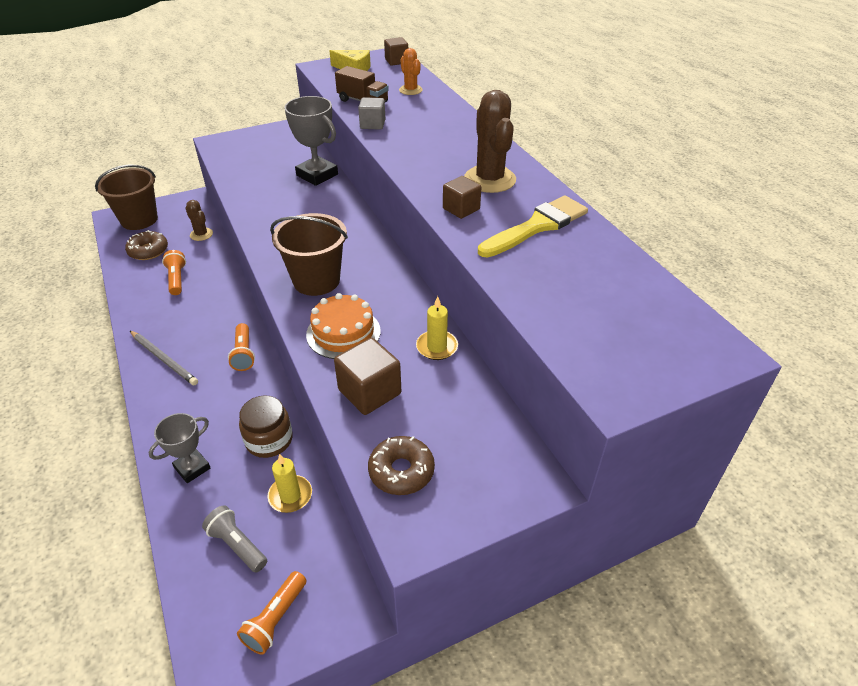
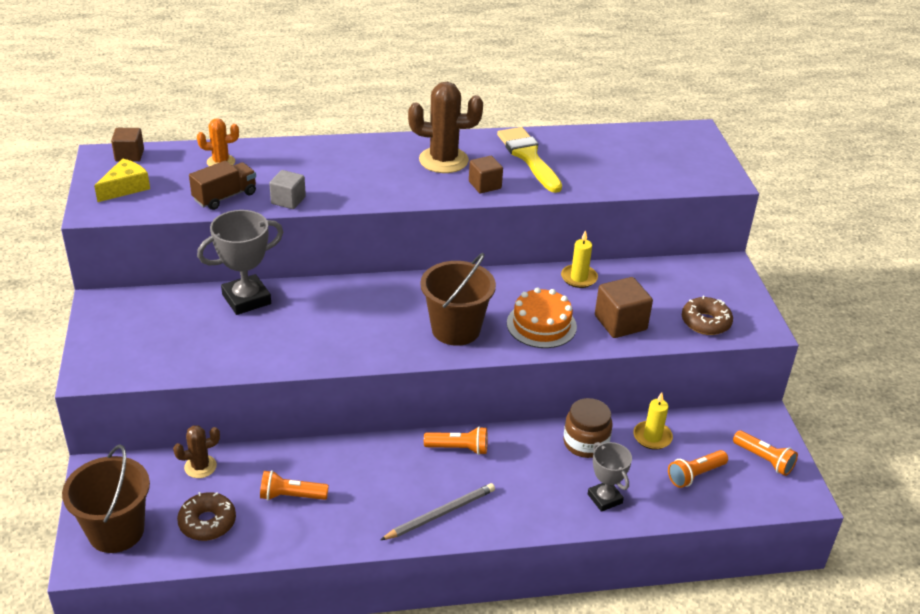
camera: 75 degrees left, 5 degrees down
(237, 545) = (695, 475): grey flashlight -> orange flashlight

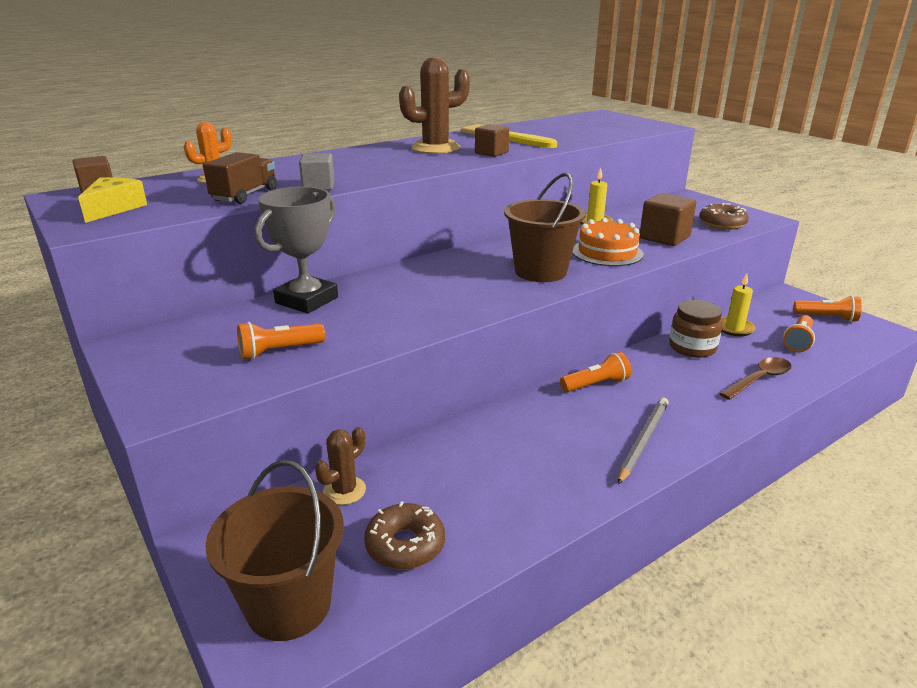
camera: 25 degrees left, 10 degrees down
(291, 496) = (478, 481): orange flashlight -> orange flashlight (279, 351)
(605, 498) = (759, 379): grey trophy -> brown spoon

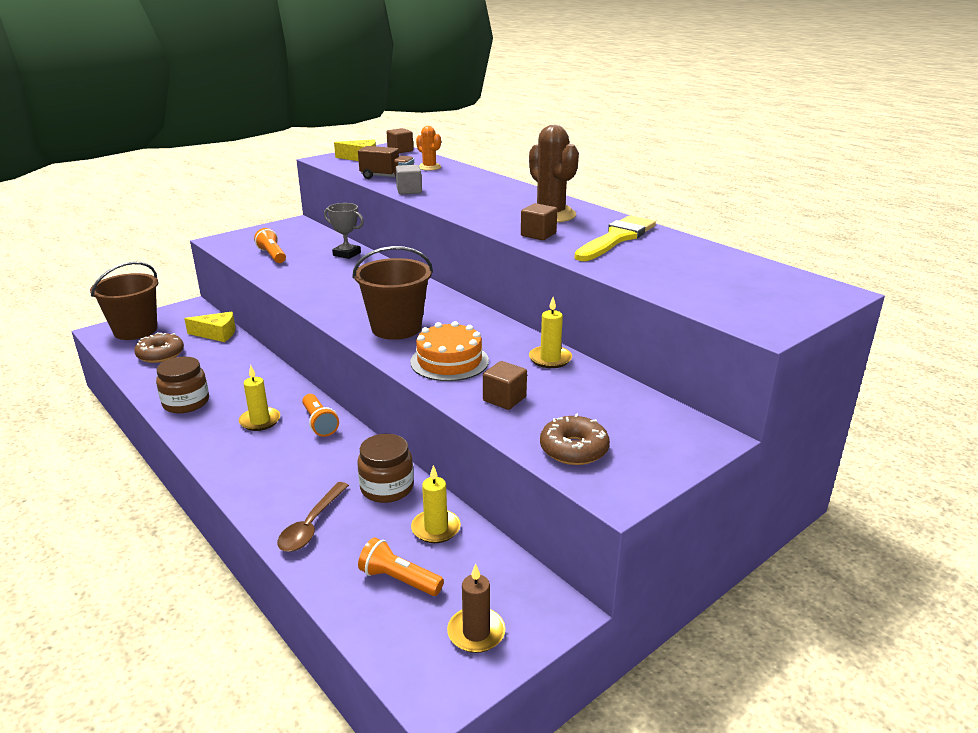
camera: 85 degrees right, 0 degrees up
(306, 300) = (347, 254): grey trophy -> grey trophy, size x0.64
(344, 491) = (217, 334): brown cactus -> yellow cheese
(561, 488) = (186, 403): none -> brown jar
(598, 422) = (260, 421): none -> yellow candle
(643, 440) = (228, 440): grey pencil -> none
(664, 238) = (504, 399): brown cube -> brown cube, size x0.66
(759, 379) = (311, 525): brown spoon -> brown spoon turned 60 degrees clockwise
(827, 318) = (476, 632): orange flashlight -> brown candle

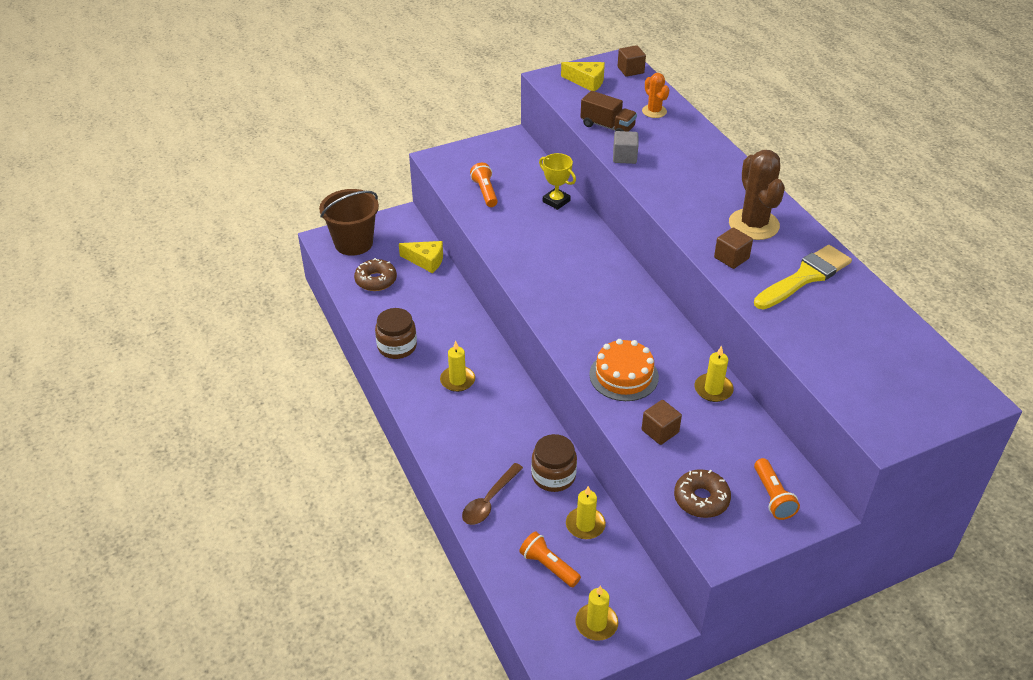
camera: 15 degrees right, 15 degrees up
(319, 423) = (507, 393): orange flashlight -> orange flashlight (772, 497)
(347, 254) = (556, 201): grey trophy -> yellow trophy
(396, 328) = (585, 322): brown bucket -> none
(476, 632) = (596, 623): brown candle -> yellow candle

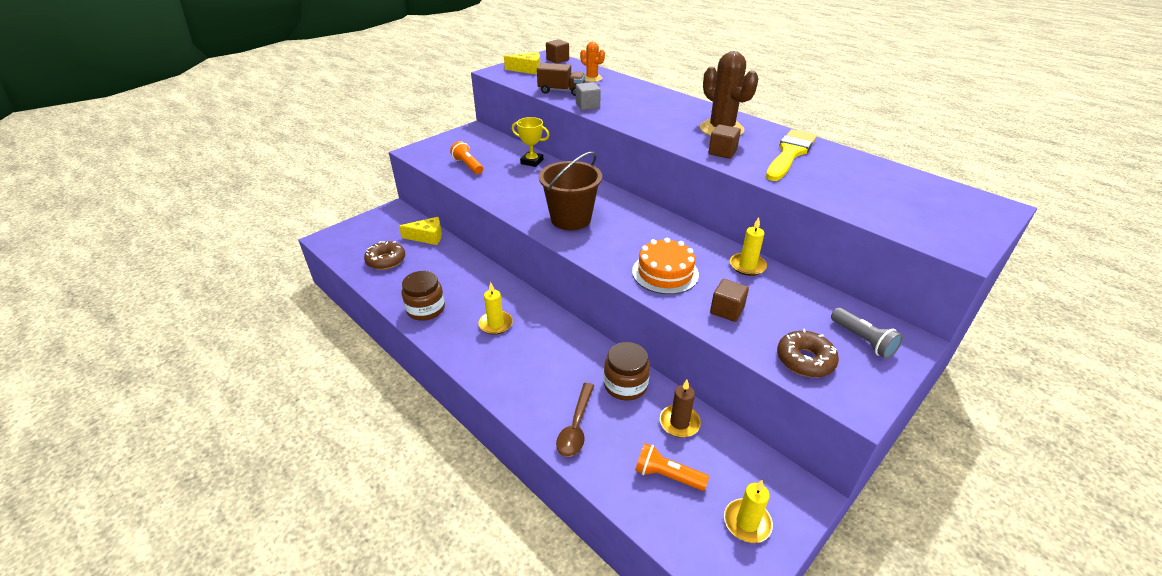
camera: 20 degrees left, 5 degrees down
(353, 243) = (355, 237): brown bucket -> brown bucket (571, 219)
(585, 525) = (679, 423): yellow candle -> brown candle
(772, 497) = (863, 340): orange flashlight -> grey flashlight

